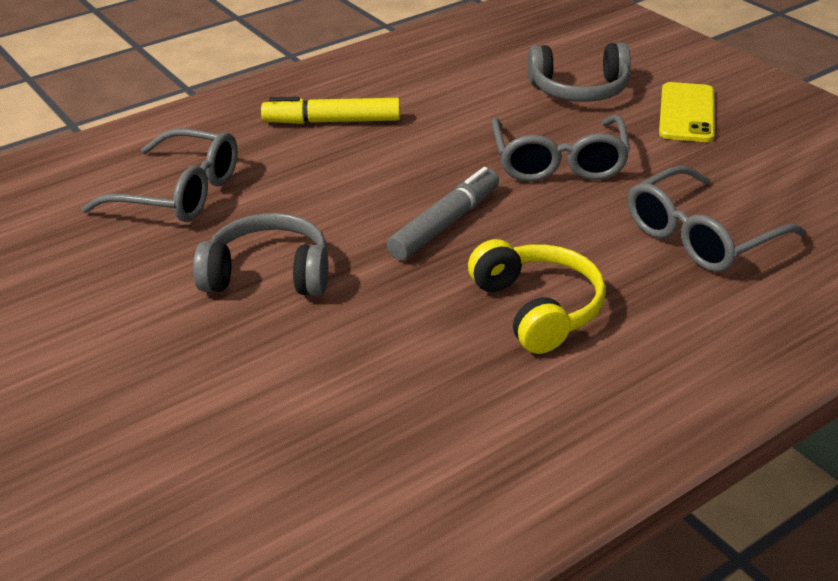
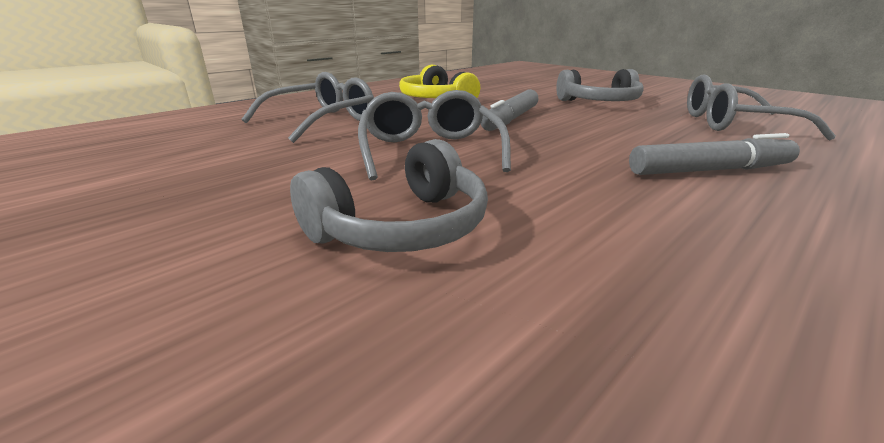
camera: 170 degrees right, 10 degrees down
(333, 121) = (708, 170): yellow marker -> grey marker
(579, 90) = (402, 227): grey headphones -> grey headphones turned 150 degrees clockwise
(686, 113) = (249, 201): yellow phone -> none

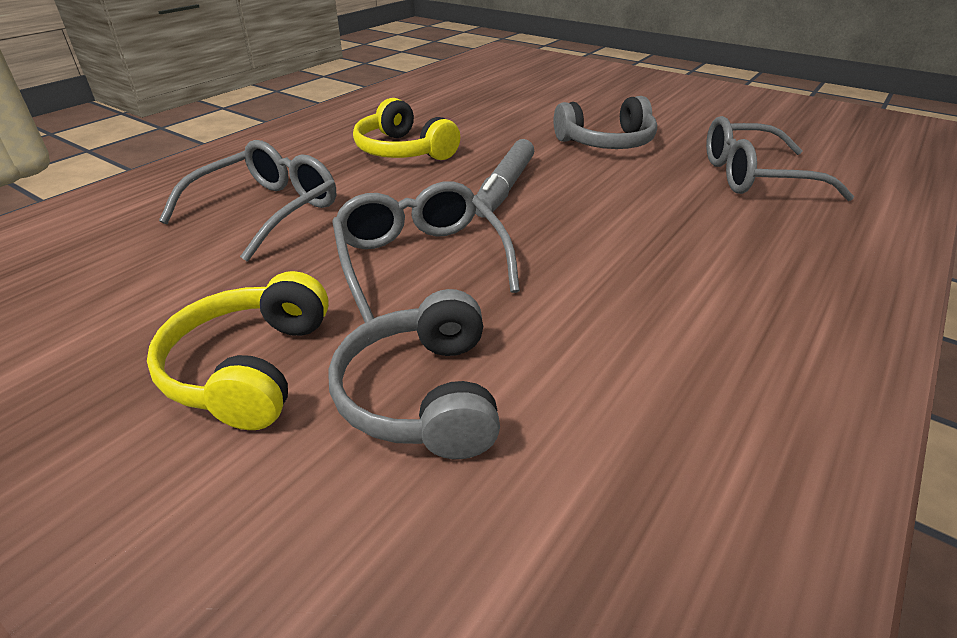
camera: 10 degrees left, 10 degrees up
(260, 198) = (250, 368): none -> yellow headphones
(402, 227) = (422, 395): grey headphones -> grey headphones turned 135 degrees clockwise
(708, 170) = (723, 267): grey marker -> none

